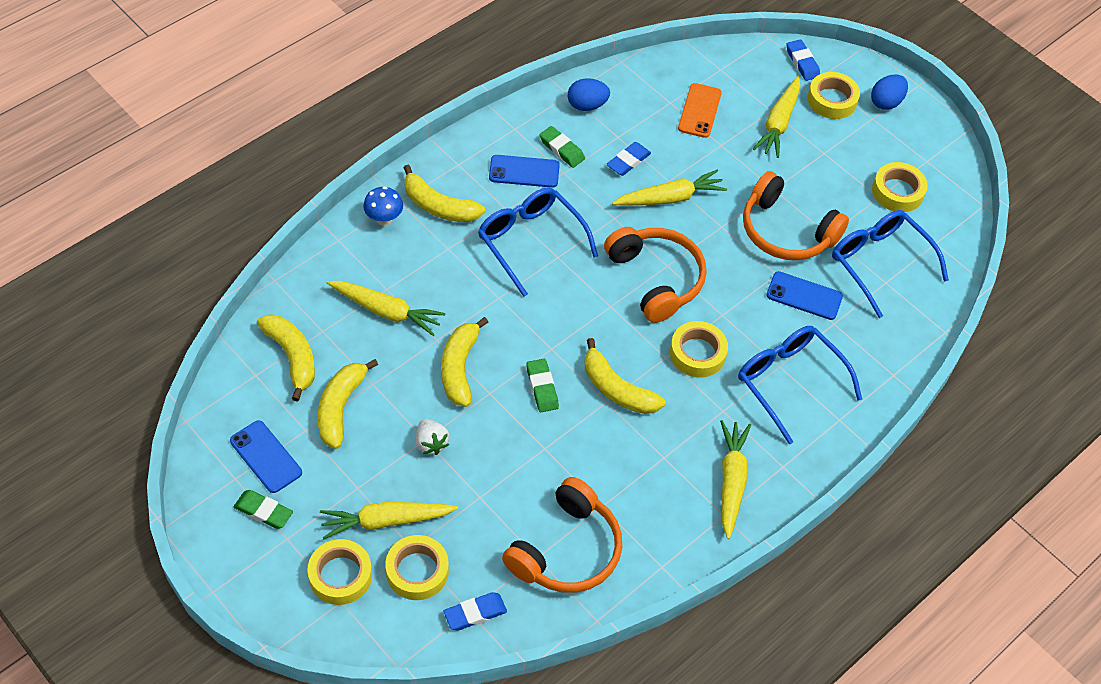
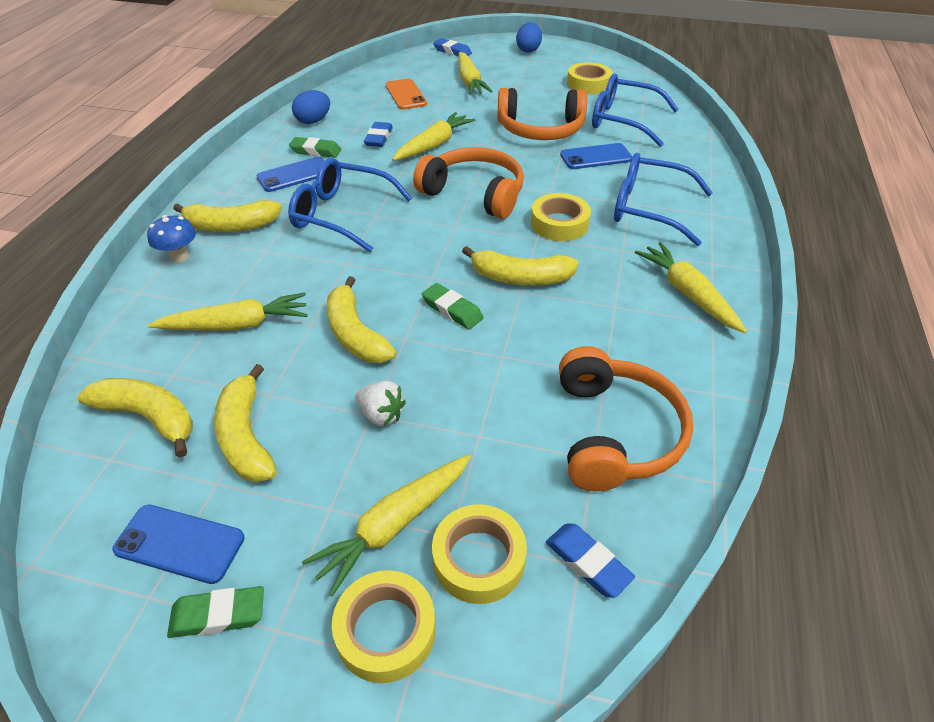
camera: 30 degrees left, 10 degrees down
(475, 613) = (587, 562): blue eraser -> blue eraser turned 75 degrees counterclockwise
(832, 100) = (492, 60): yellow tape -> none

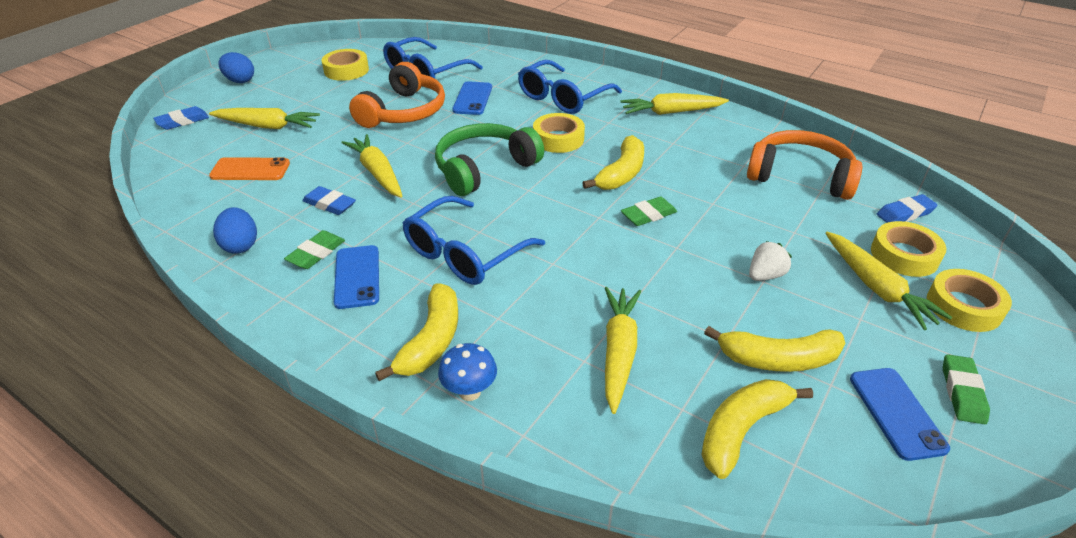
camera: 70 degrees left, 5 degrees down
(179, 544) = (897, 413): blue phone -> blue phone turned 45 degrees counterclockwise
(355, 334) = (661, 274): yellow banana -> none
(474, 193) = (484, 168): orange headphones -> green headphones

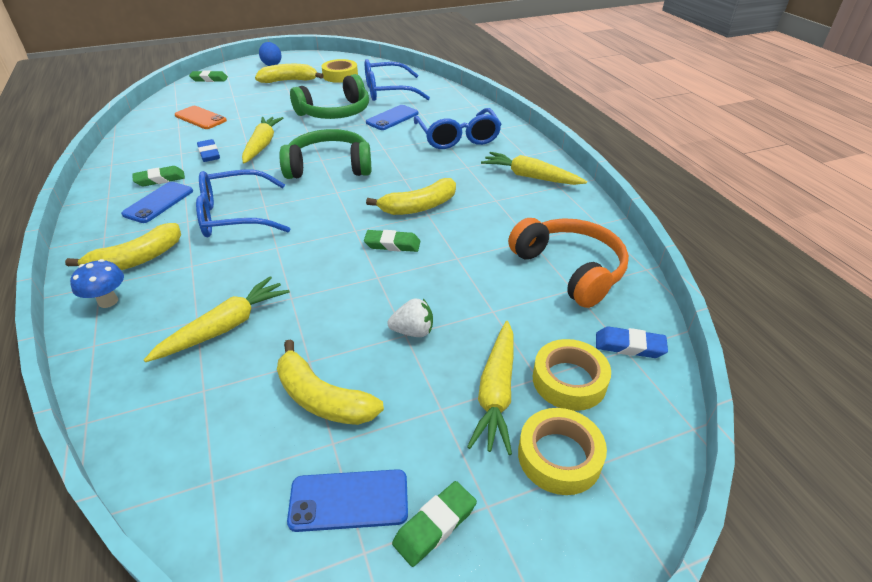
camera: 35 degrees right, 0 degrees up
(183, 121) = (209, 79): blue eraser -> green eraser
(240, 245) = (133, 159): blue egg -> none
(267, 126) = (246, 96): yellow carrot -> none
(403, 112) = (335, 112): orange headphones -> green headphones
(558, 139) = (410, 165): yellow tape -> none
(562, 98) = (458, 138): blue glasses -> blue glasses turned 90 degrees counterclockwise
(741, 430) = (216, 430): yellow banana -> yellow banana (289, 81)
(897, 413) = (349, 500): blue phone -> blue phone turned 60 degrees clockwise

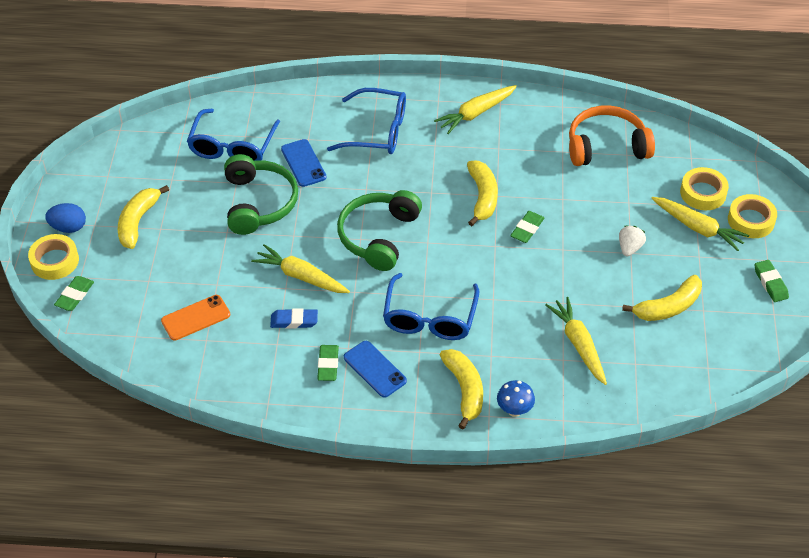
camera: 65 degrees left, 10 degrees up
(340, 75) = (156, 173): yellow tape -> yellow tape (55, 261)
(349, 500) = (743, 312): blue phone -> none
(629, 346) = (689, 154): blue eraser -> none

